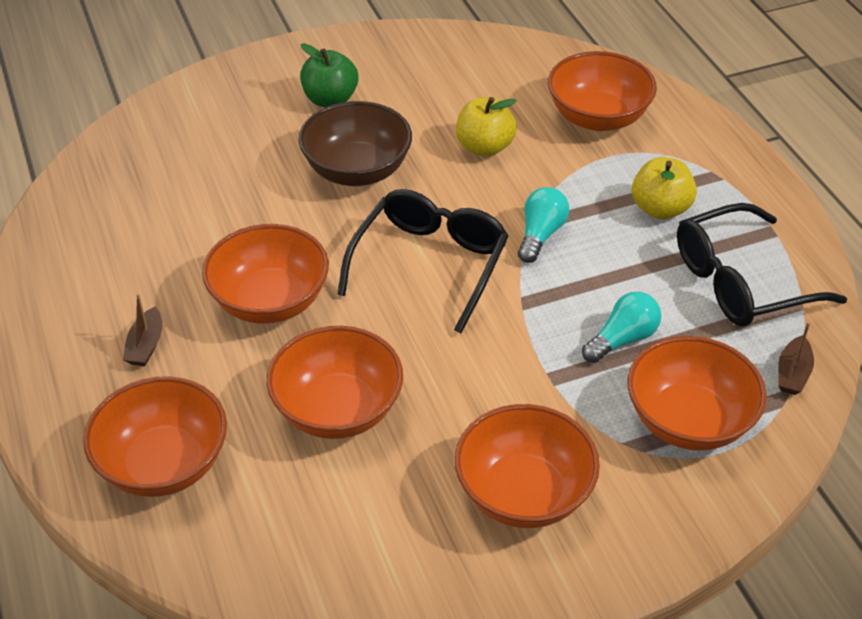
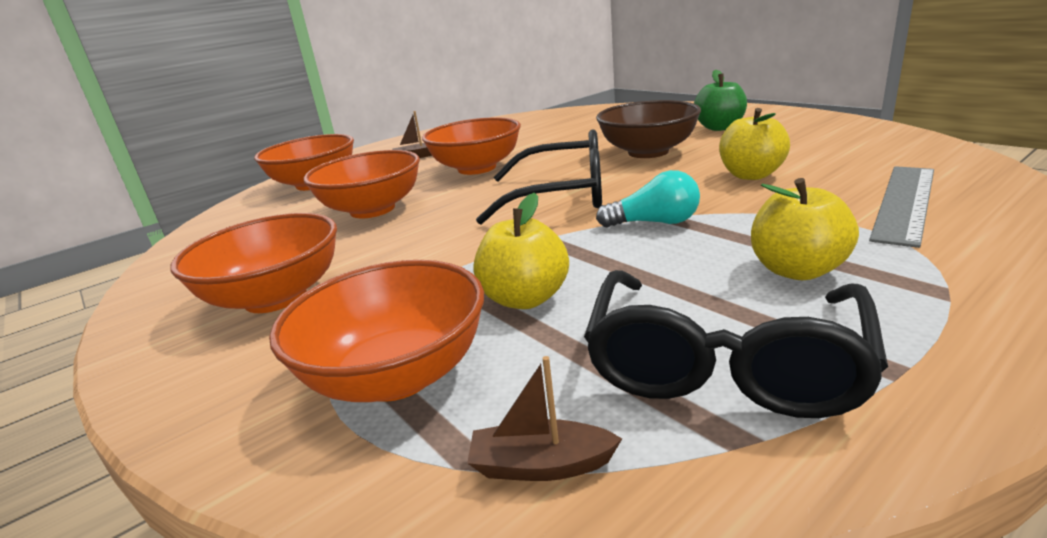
camera: 75 degrees right, 20 degrees down
(598, 117) = (904, 202): orange bowl -> grey ruler
(622, 339) = (525, 299): turquoise light bulb -> yellow apple
(741, 282) = (723, 363): black glasses -> black glasses turned 120 degrees counterclockwise

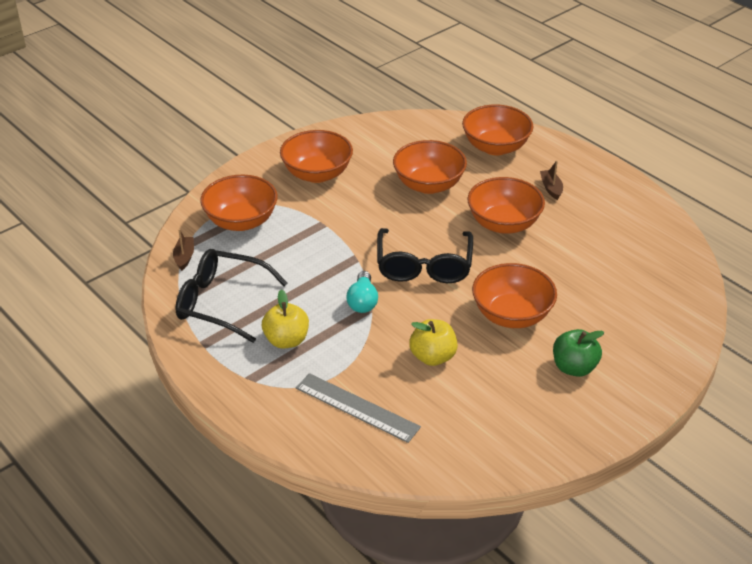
camera: 85 degrees right, 15 degrees up
(525, 299) = (289, 252): yellow apple -> none
(648, 152) = (511, 315): brown bowl -> orange bowl

